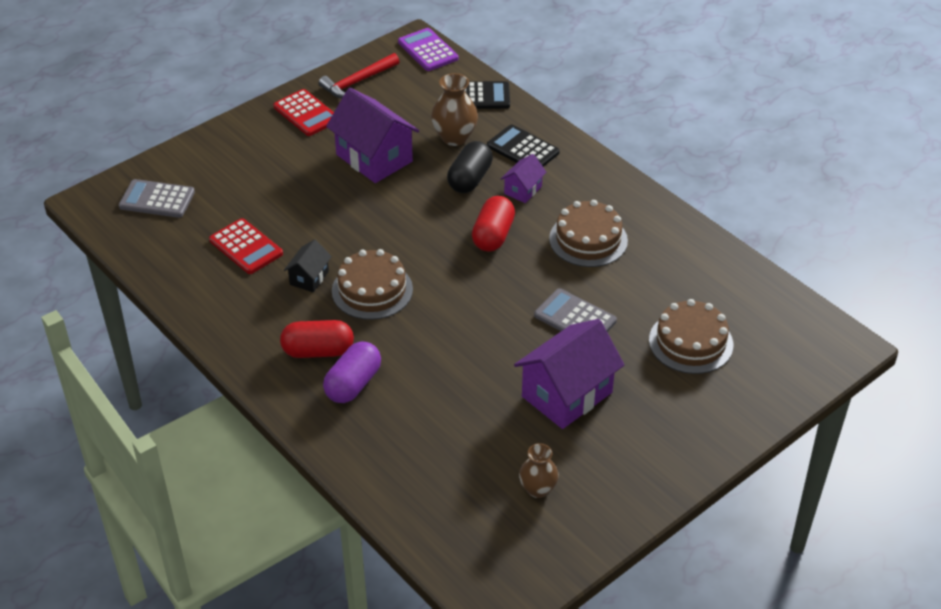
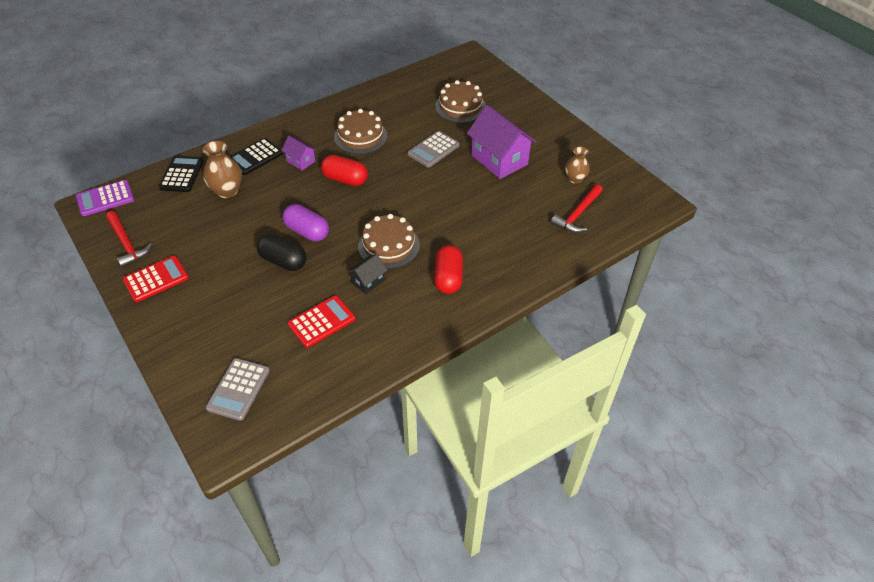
camera: 85 degrees left, 5 degrees up
(309, 278) = (368, 281): black house -> black house turned 75 degrees counterclockwise
(353, 384) = (483, 259): purple capsule -> purple capsule (307, 231)
(374, 158) = (235, 238): purple house -> none
(455, 490) = (577, 214): none -> red hammer
(470, 179) = (279, 186): black capsule -> black capsule (283, 261)

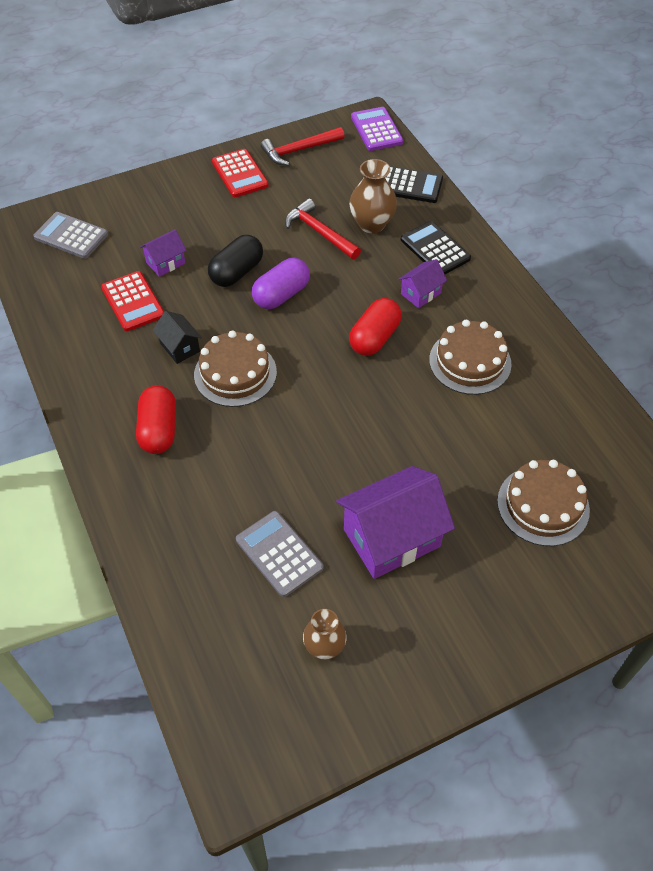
camera: 100 degrees right, 5 degrees up
(273, 309) = (165, 263): none -> purple house
(433, 150) = (428, 449): grey calculator -> grey calculator (279, 553)
(448, 278) = (159, 430): red capsule -> red capsule turned 75 degrees clockwise
(577, 214) = (238, 626): red hammer -> red hammer (319, 232)

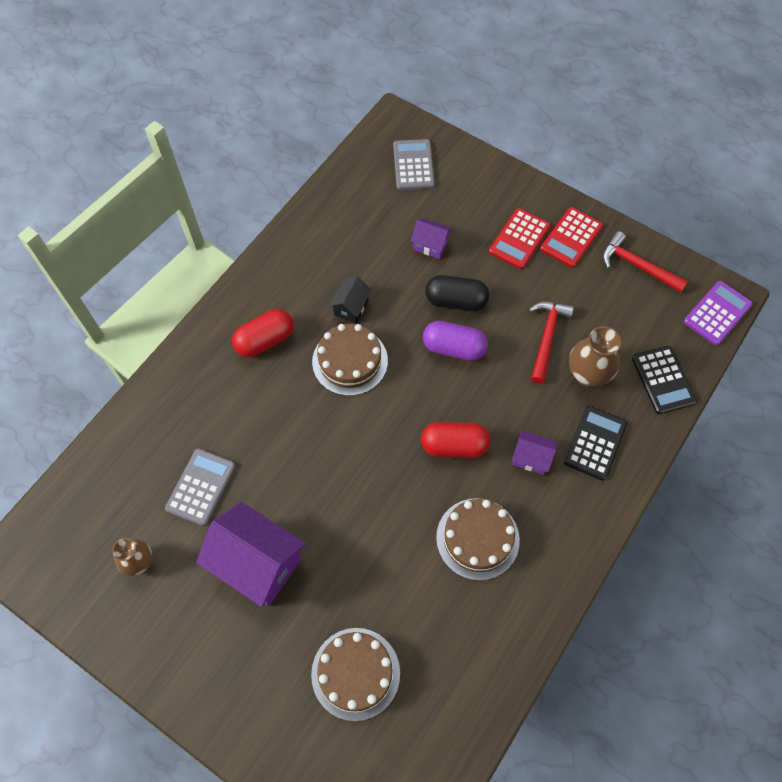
camera: 60 degrees right, 10 degrees up
(133, 302) = (375, 248): red calculator -> red calculator (519, 239)

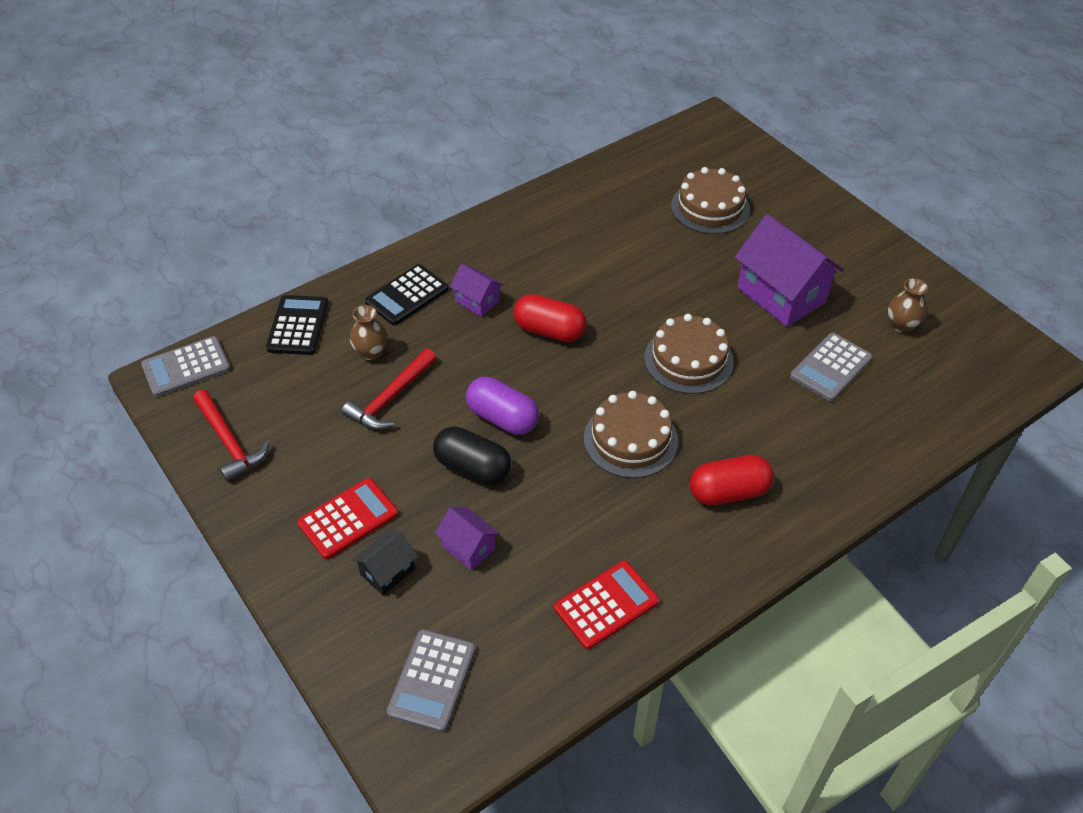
camera: 160 degrees left, 15 degrees down
(351, 307) = (607, 499): black house -> black house (387, 572)
(477, 538) = (563, 259): brown cake -> brown cake (688, 360)
(571, 237) = (282, 500): red calculator -> red calculator (606, 605)
(588, 374) = (371, 352): brown vase -> brown vase, size x0.66
(717, 313) = (186, 367): purple calculator -> grey calculator

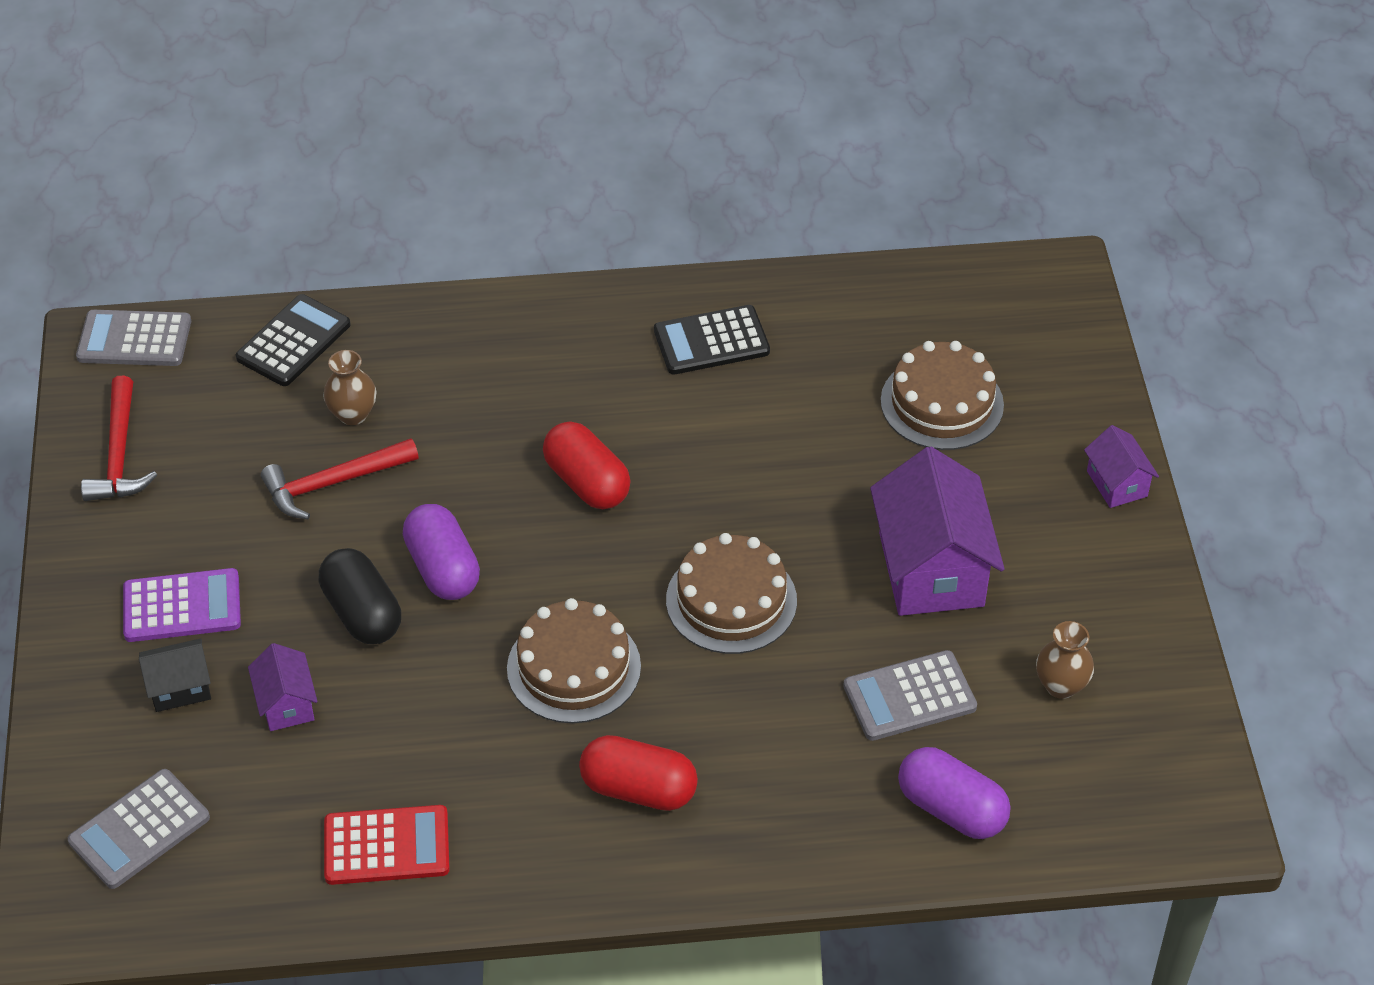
camera: 30 degrees right, 0 degrees up
(348, 519) = (182, 607): red calculator -> purple calculator
(407, 295) = (449, 357): black calculator -> black calculator (711, 341)
(477, 301) = (529, 403): purple house -> purple house (1117, 483)
(906, 418) = (951, 809): none -> purple capsule

